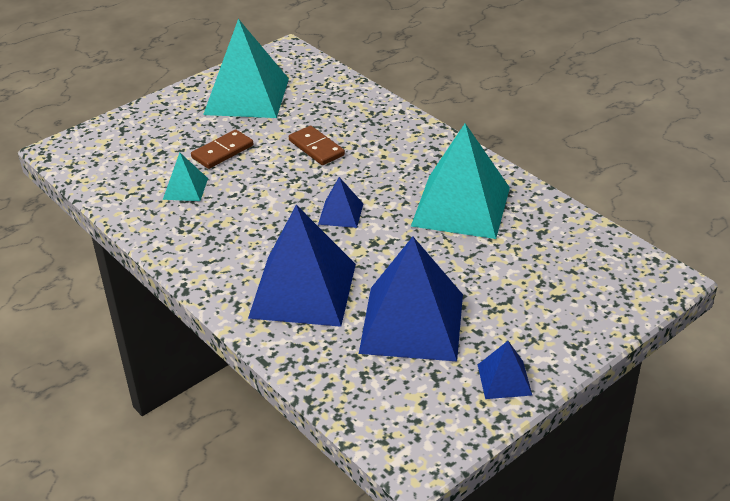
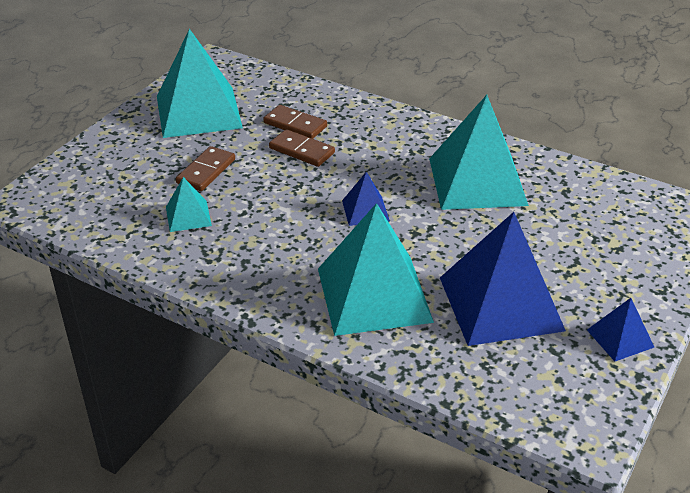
camera: 20 degrees left, 0 degrees up
(303, 290) = (374, 295): blue pyramid -> turquoise pyramid
(324, 123) = (295, 125): none -> brown domino

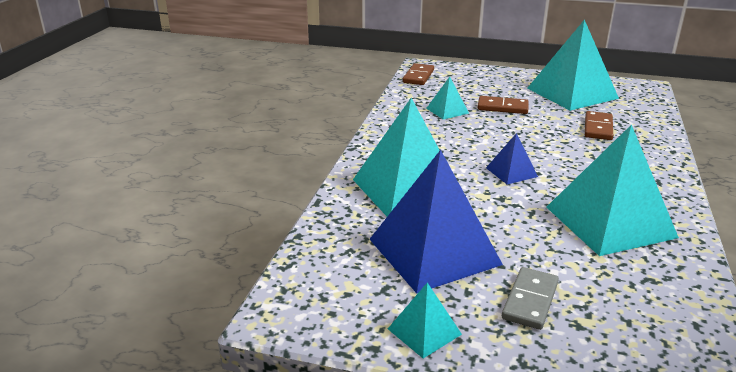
camera: 75 degrees right, 10 degrees down
(302, 150) = (565, 135): brown domino -> brown domino (418, 76)
(585, 264) = (530, 300): none -> grey domino
(620, 338) = (424, 331): blue pyramid -> turquoise pyramid

